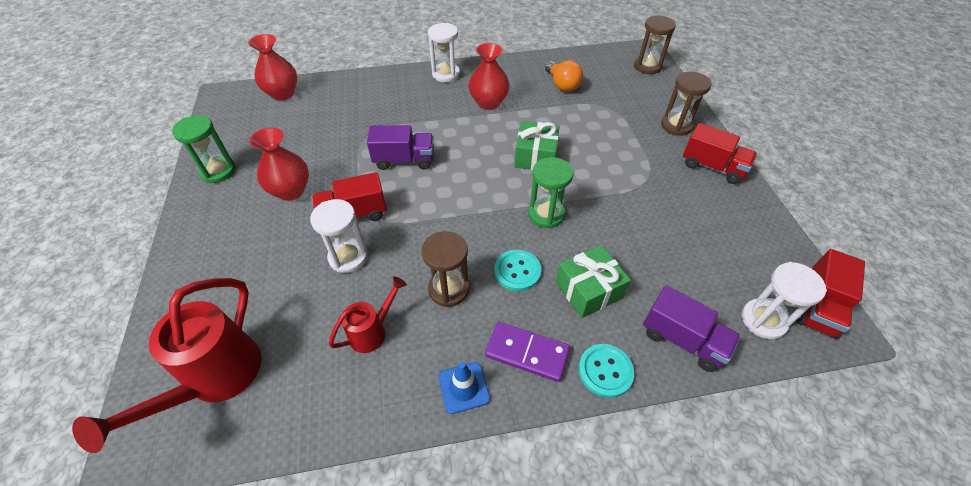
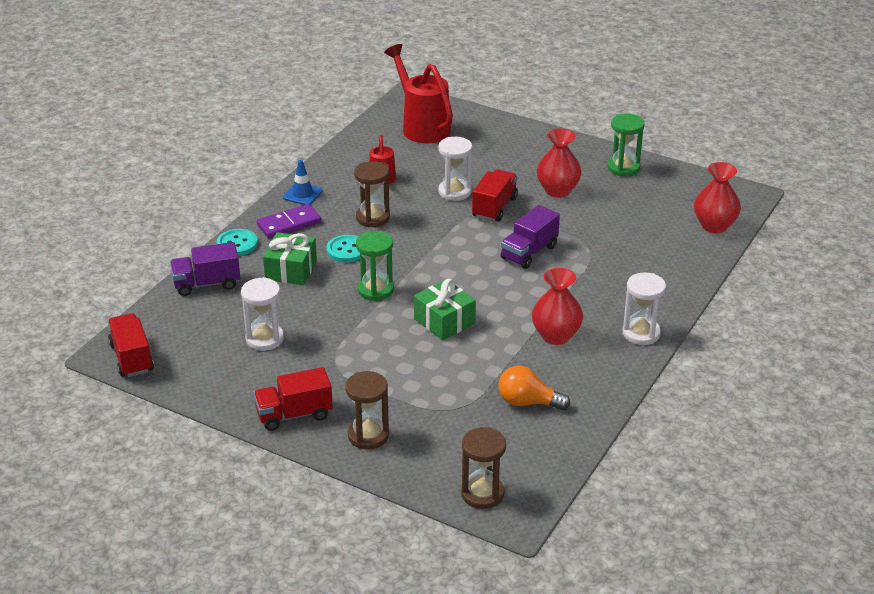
camera: 130 degrees right, 15 degrees down
(763, 320) = (164, 325): white hourglass -> white hourglass (264, 339)

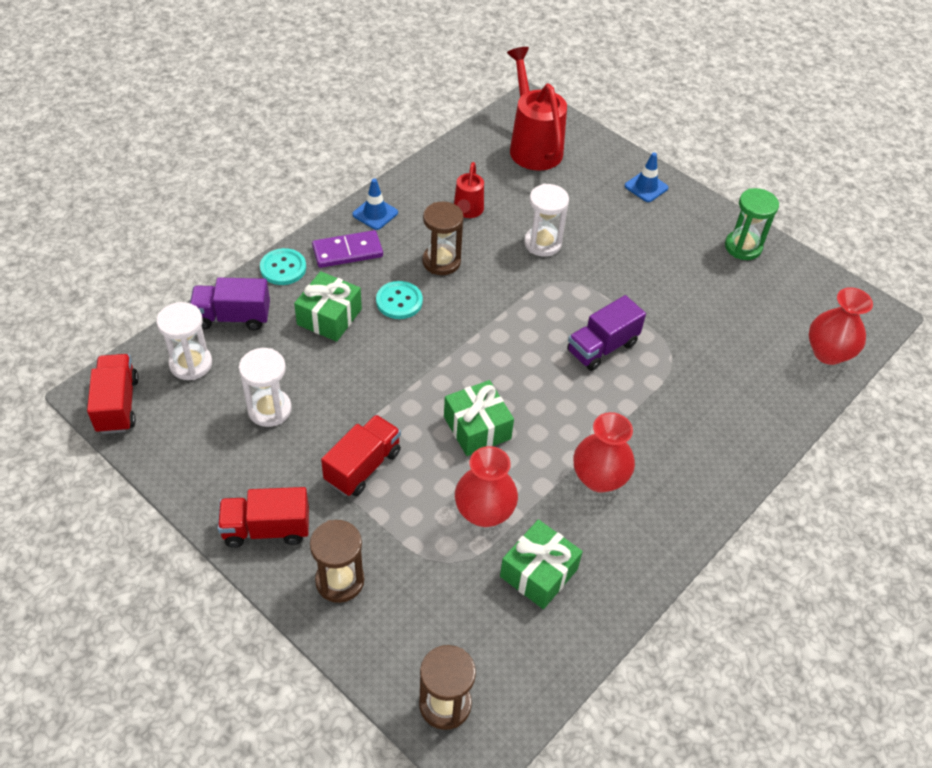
camera: 10 degrees right, 15 degrees up
(375, 290) = (413, 365): green hourglass -> none
(494, 207) = (581, 274): red truck -> red truck (363, 466)
(528, 402) = (538, 573): orange light bulb -> green gift
(529, 140) = (646, 187): none -> blue traffic cone
(557, 190) = (659, 264): red vase -> red vase (484, 512)
(641, 333) = (700, 497): white hourglass -> white hourglass (191, 364)

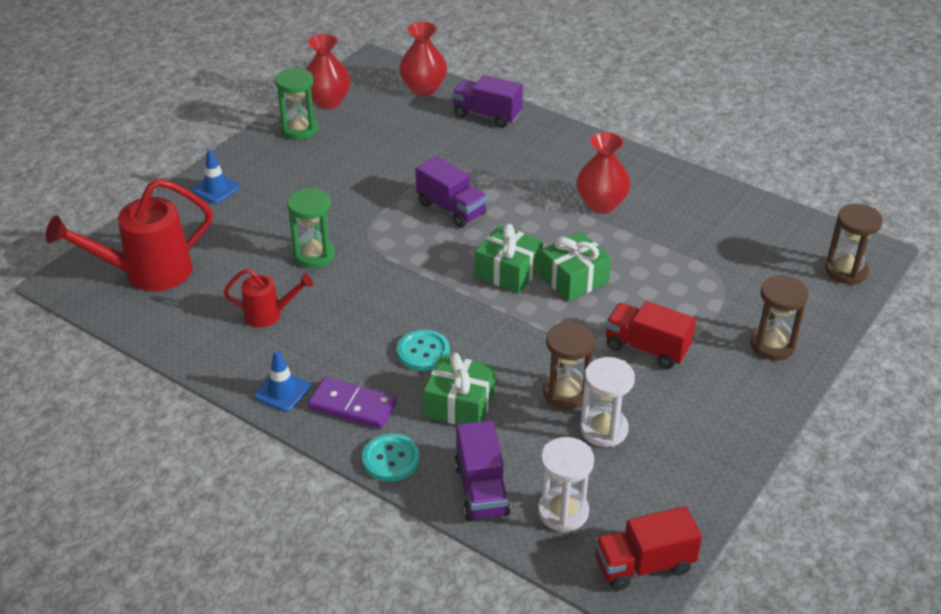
camera: 95 degrees left, 10 degrees down
(266, 529) = (744, 403): red truck -> none
(347, 252) = (352, 406): purple domino -> purple domino turned 45 degrees counterclockwise
(441, 261) = (355, 326): brown hourglass -> brown hourglass (566, 393)
(484, 512) = (663, 266): red vase -> red vase (328, 102)
(538, 573) = (708, 231): green gift -> green gift (508, 271)
(542, 243) = (314, 255): white hourglass -> green hourglass
(776, 402) = (487, 115): none -> purple truck

